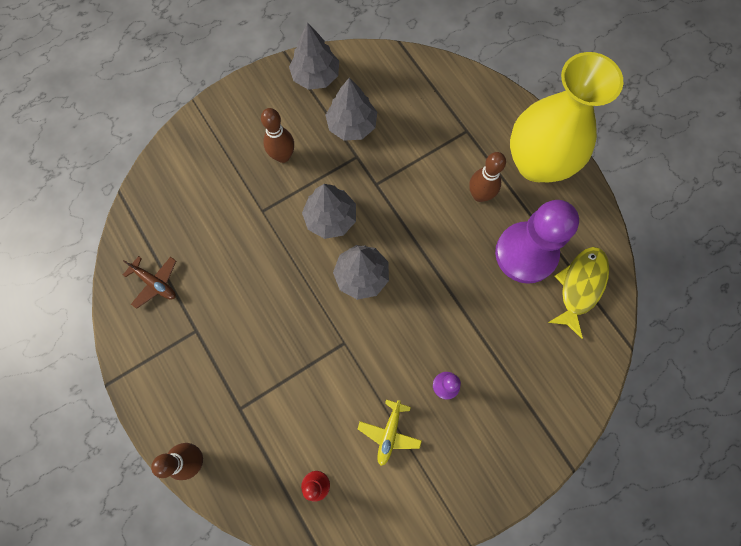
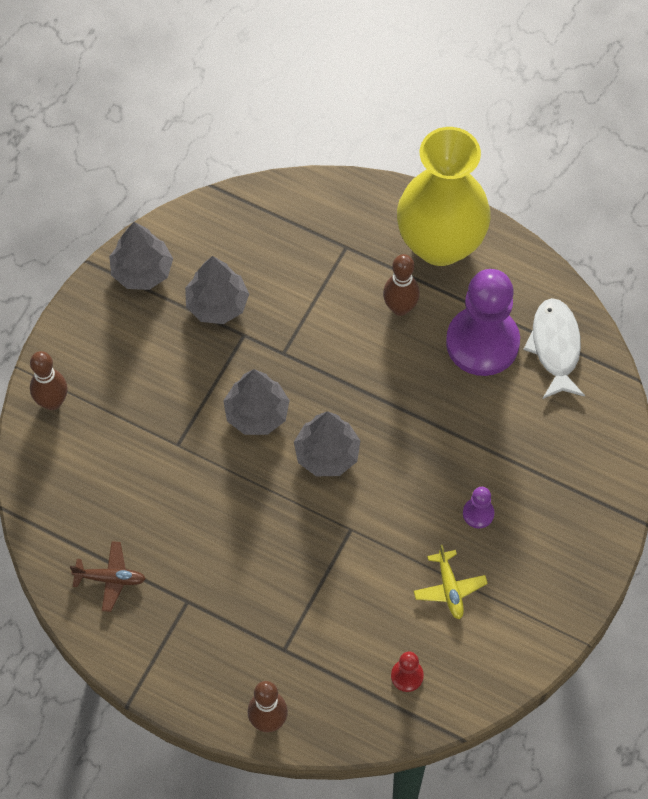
camera: 30 degrees left, 10 degrees down
(283, 156) = (162, 376): brown bowling pin -> brown bowling pin (52, 402)
(580, 286) = (555, 347): yellow fish -> white fish

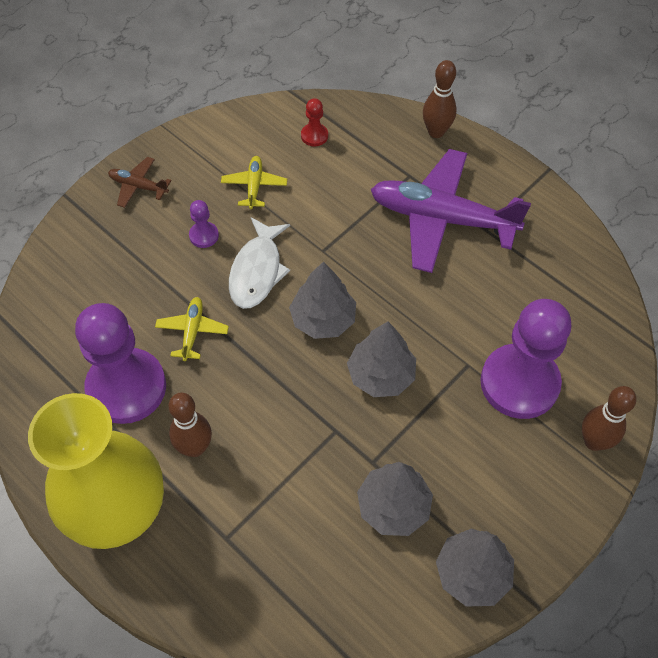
camera: 165 degrees left, 5 degrees down
(110, 579) = (552, 262): brown plane -> brown plane (138, 186)
(126, 439) = (519, 383): none -> purple pawn
(236, 601) = (442, 219): none -> purple plane
(446, 409) = (192, 331): none -> yellow plane
(555, 347) = (57, 364): white fish -> white fish (257, 271)

